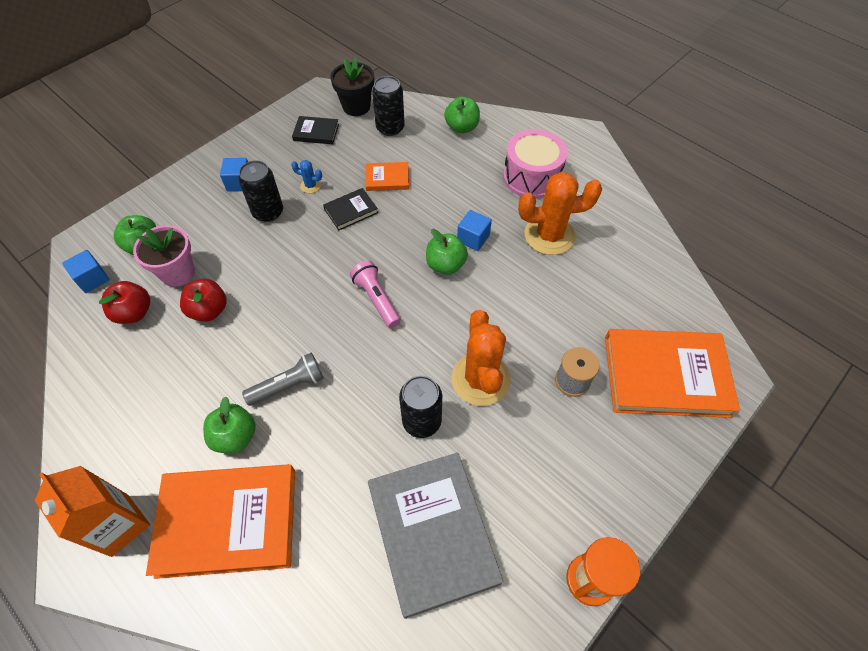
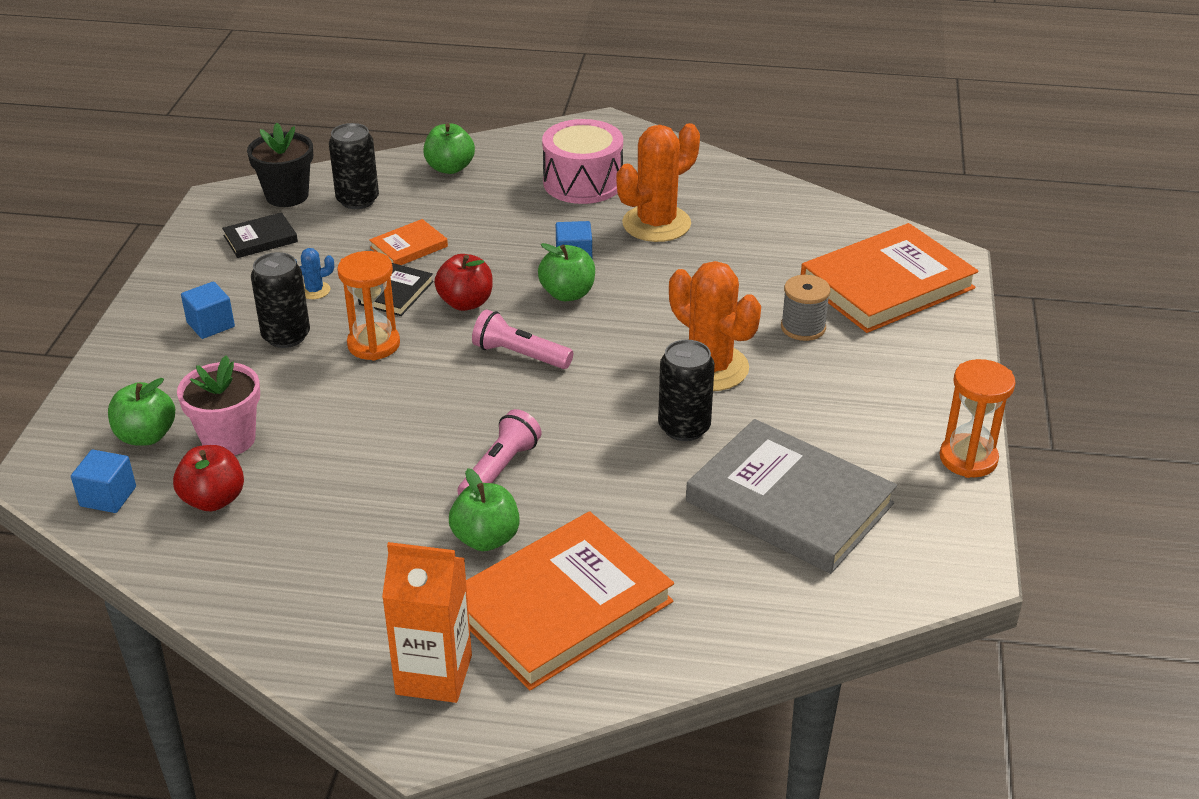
camera: 35 degrees left, 20 degrees down
(209, 310) = (317, 453): red apple -> red apple (466, 303)
(288, 385) = (499, 469): grey flashlight -> pink flashlight
(306, 244) = (373, 344): none -> orange hourglass

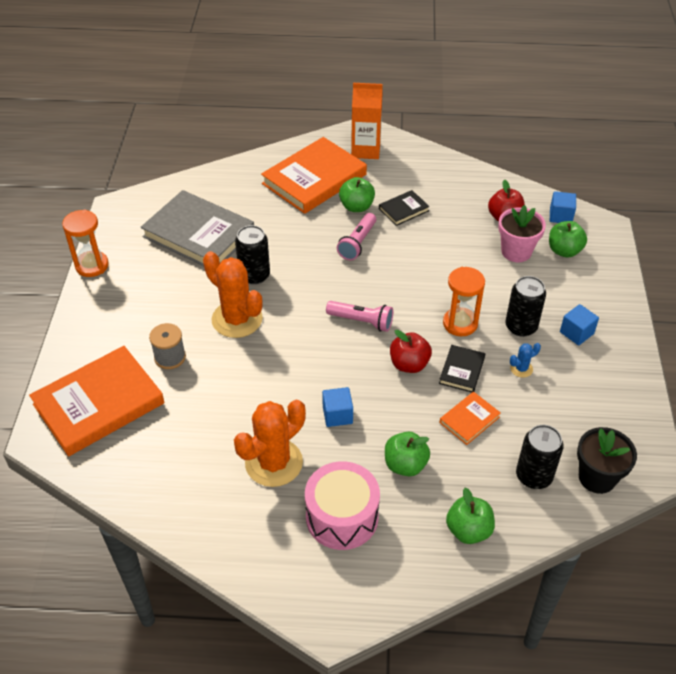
camera: 175 degrees right, 10 degrees up
(260, 239) = (590, 421): black book -> black book (403, 210)
(567, 294) = (337, 378): green apple -> green apple (405, 465)

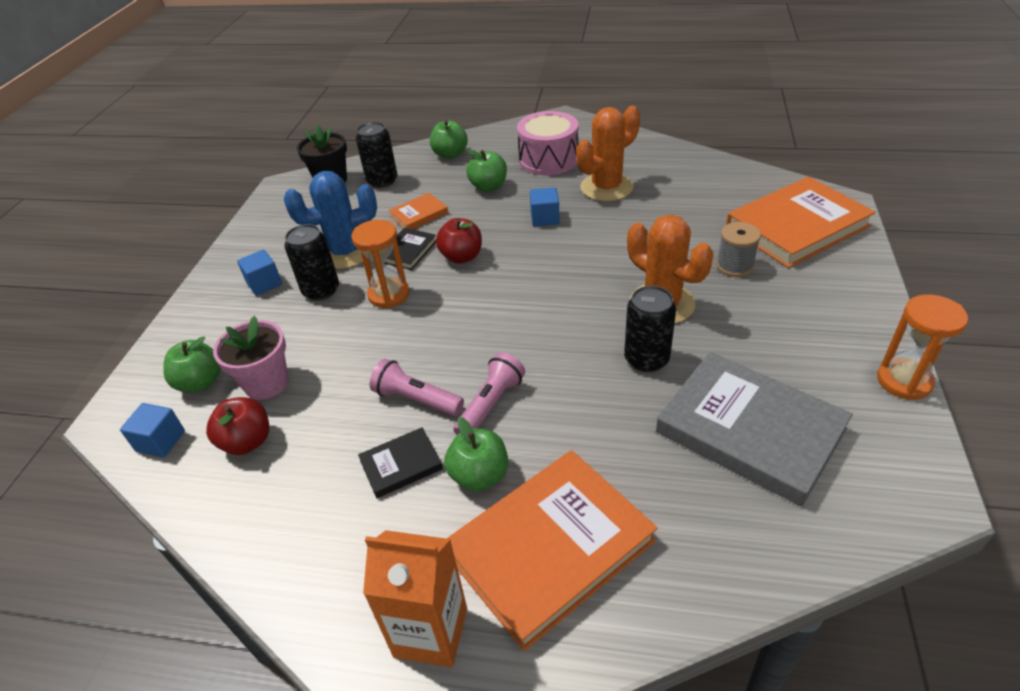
camera: 170 degrees left, 5 degrees down
(361, 321) = (505, 299): pink flashlight -> pink flashlight (416, 399)
(521, 369) = (346, 252): blue cactus -> blue cactus, size x2.34

